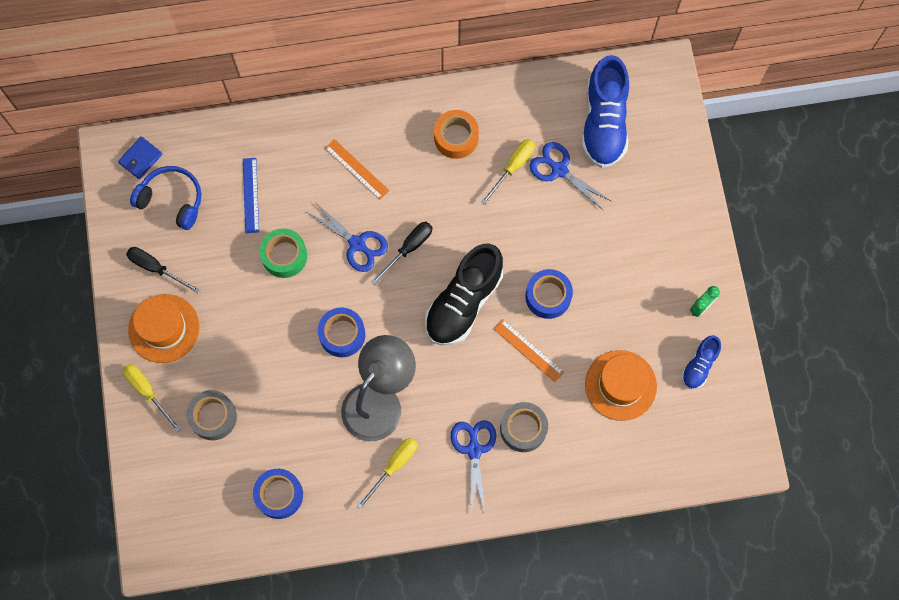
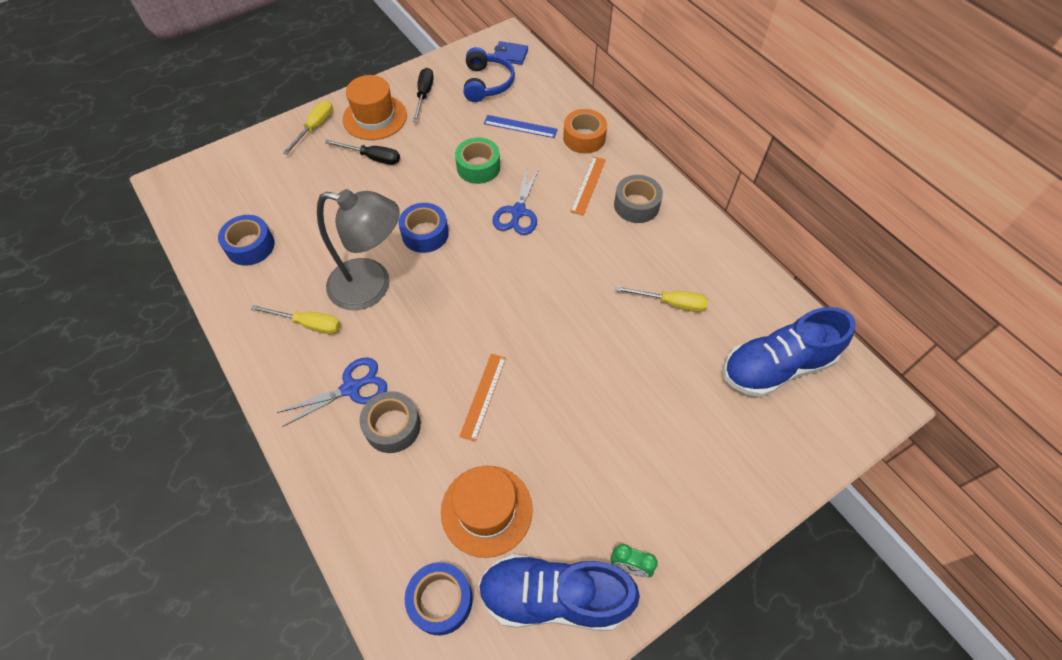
camera: 65 degrees right, 15 degrees down
(213, 417) = (308, 175): grey tape -> grey tape (636, 205)
(251, 195) = (520, 126): blue ruler -> blue ruler turned 45 degrees clockwise
(408, 249) = (535, 251): black screwdriver -> black screwdriver (372, 158)
(456, 138) = (668, 245): orange tape -> orange tape (584, 138)
(463, 302) = (505, 316): black shoe -> none
(548, 296) = (552, 391): blue tape -> blue tape (440, 600)
(559, 170) = (696, 345): blue scissors -> none
(699, 365) = (554, 597): blue shoe -> blue shoe, size x1.94

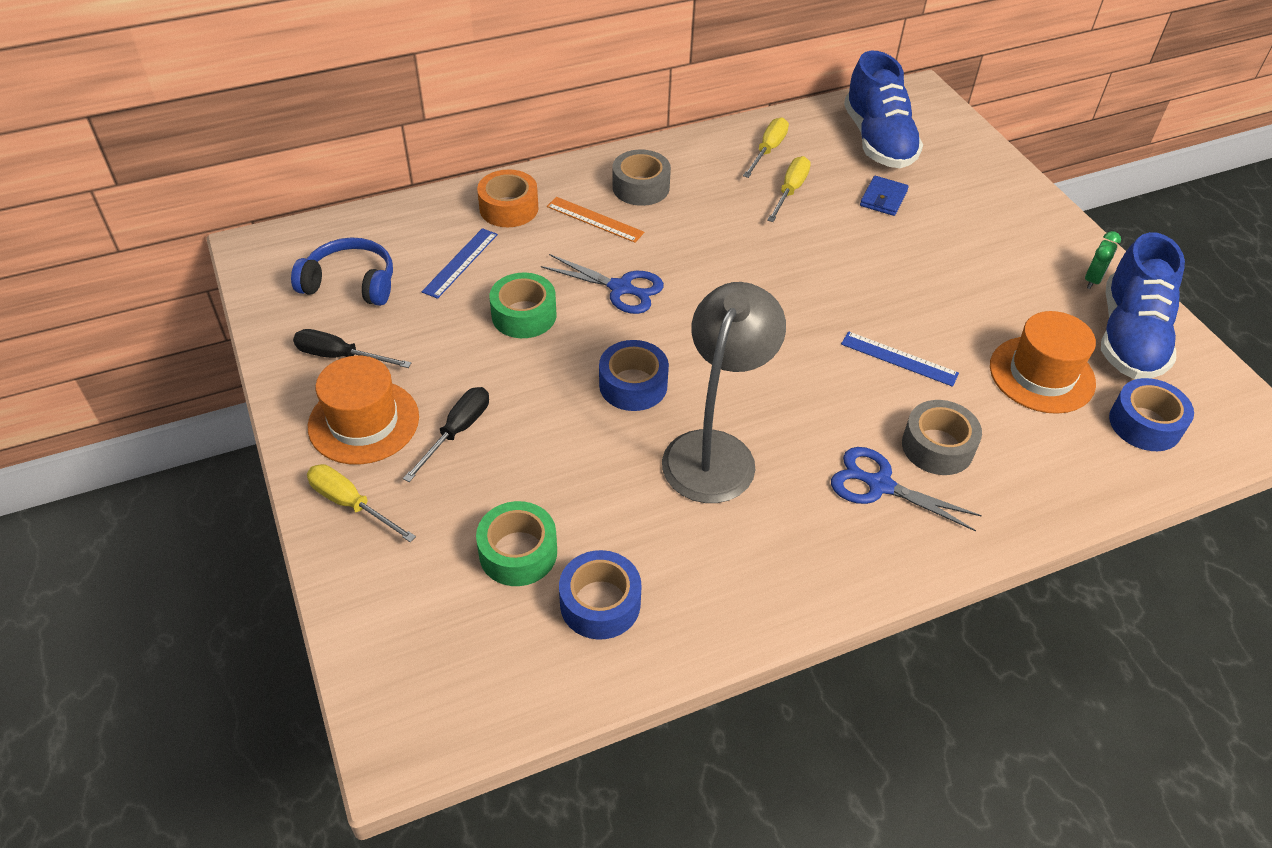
camera: 80 degrees left, 10 degrees down
(285, 203) = (518, 552): none -> green tape
(308, 324) = (769, 529): yellow screwdriver -> yellow screwdriver (768, 150)
(351, 388) = (880, 485): blue scissors -> blue scissors turned 45 degrees counterclockwise
(483, 396) = (899, 358): orange ruler -> blue ruler
(510, 55) = (299, 250): blue wallet -> blue wallet (883, 198)

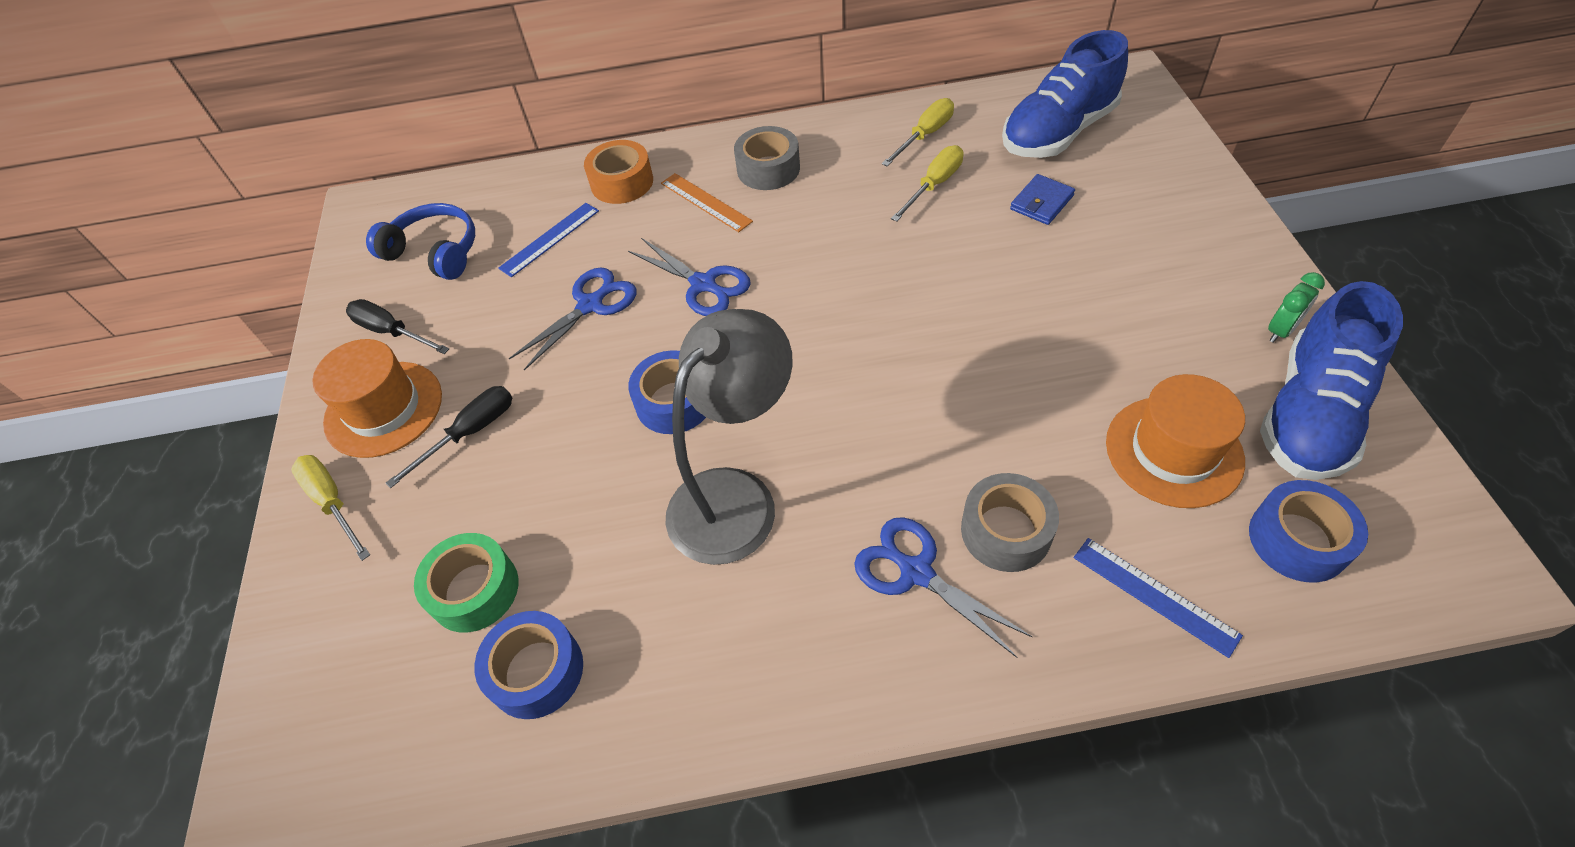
camera: 20 degrees right, 5 degrees up
(524, 315) = (590, 305): green tape -> blue scissors
(878, 141) = (1058, 132): blue shoe -> blue shoe turned 45 degrees clockwise
(899, 358) = (995, 407): blue ruler -> blue ruler (1155, 595)

